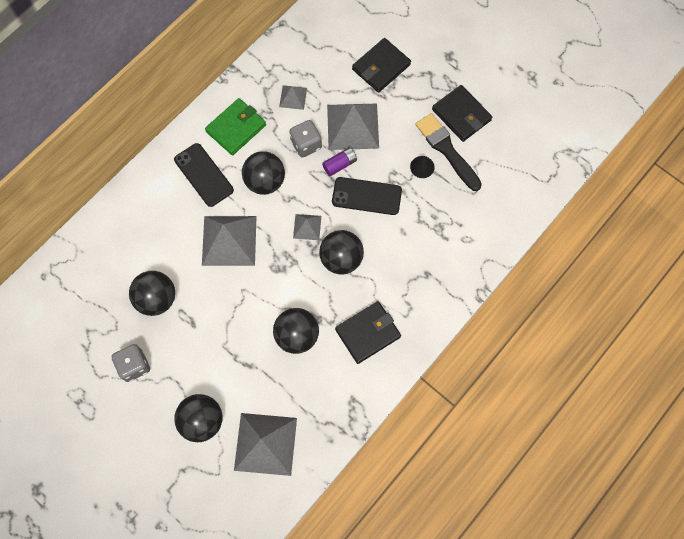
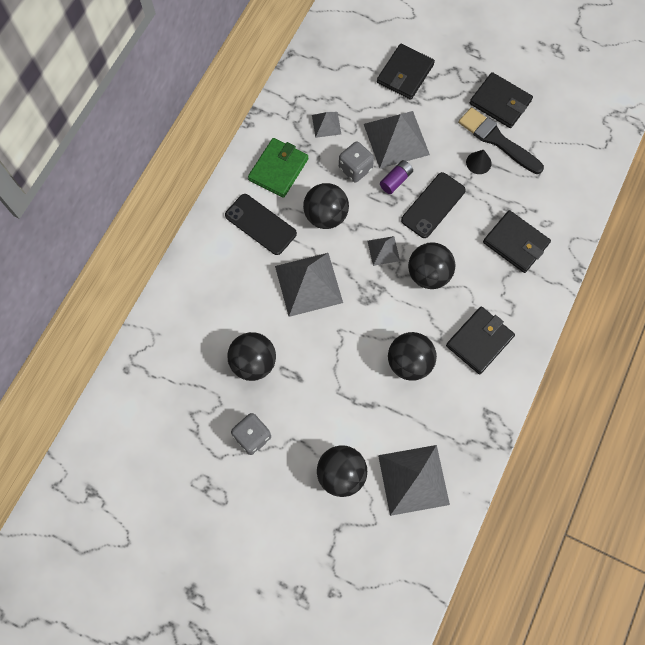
camera: 15 degrees left, 0 degrees up
(366, 196) = (433, 205): black phone -> black phone turned 45 degrees counterclockwise
(432, 250) = (515, 243): none -> black wallet

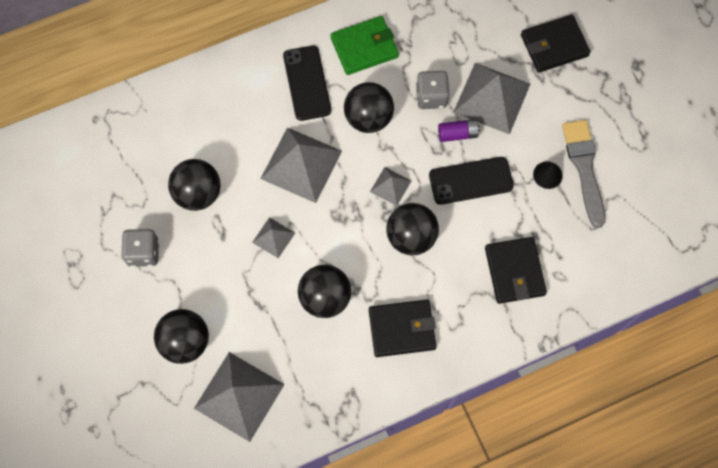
camera: 40 degrees right, 0 degrees up
(326, 124) = (441, 39): grey pyramid -> grey pyramid (273, 237)
(497, 140) = (584, 168): black brush -> grey brush
(500, 102) = (619, 136): black wallet -> none

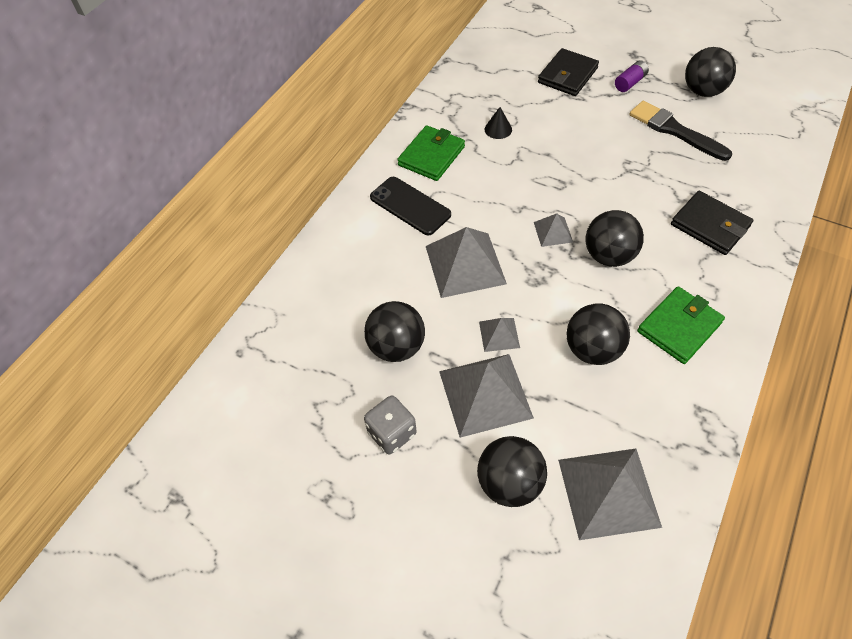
camera: 35 degrees left, 15 degrees down
(368, 118) = (485, 198): black ball -> black ball (702, 91)
(402, 329) = (679, 327): black wallet -> green wallet
(431, 96) = (517, 155): grey dice -> none
(457, 134) = (563, 166): purple battery -> purple battery (630, 83)
(471, 181) = (608, 189): black phone -> none
(491, 98) = (561, 129): grey pyramid -> grey pyramid (485, 394)
(547, 175) = (656, 150): black cone -> black cone (498, 129)
(584, 168) = (674, 130): grey brush -> black brush

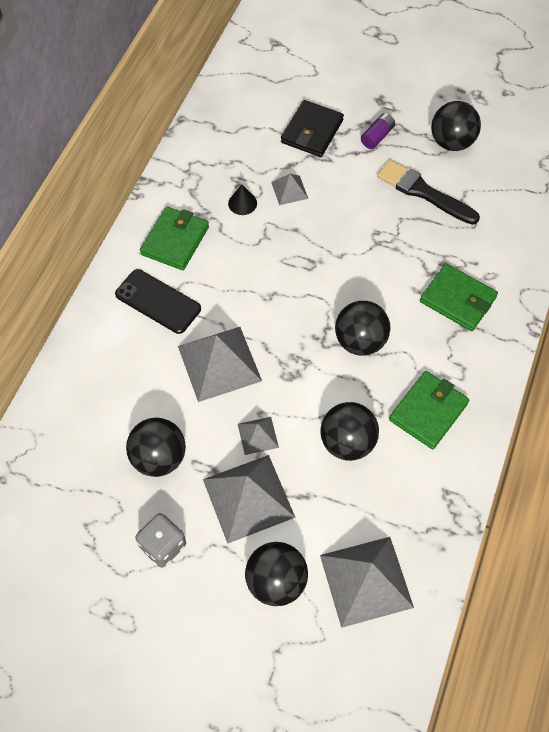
camera: 10 degrees left, 5 degrees up
(553, 232) = (305, 319): grey pyramid -> grey pyramid (289, 190)
(710, 225) = (458, 299): black wallet -> green wallet

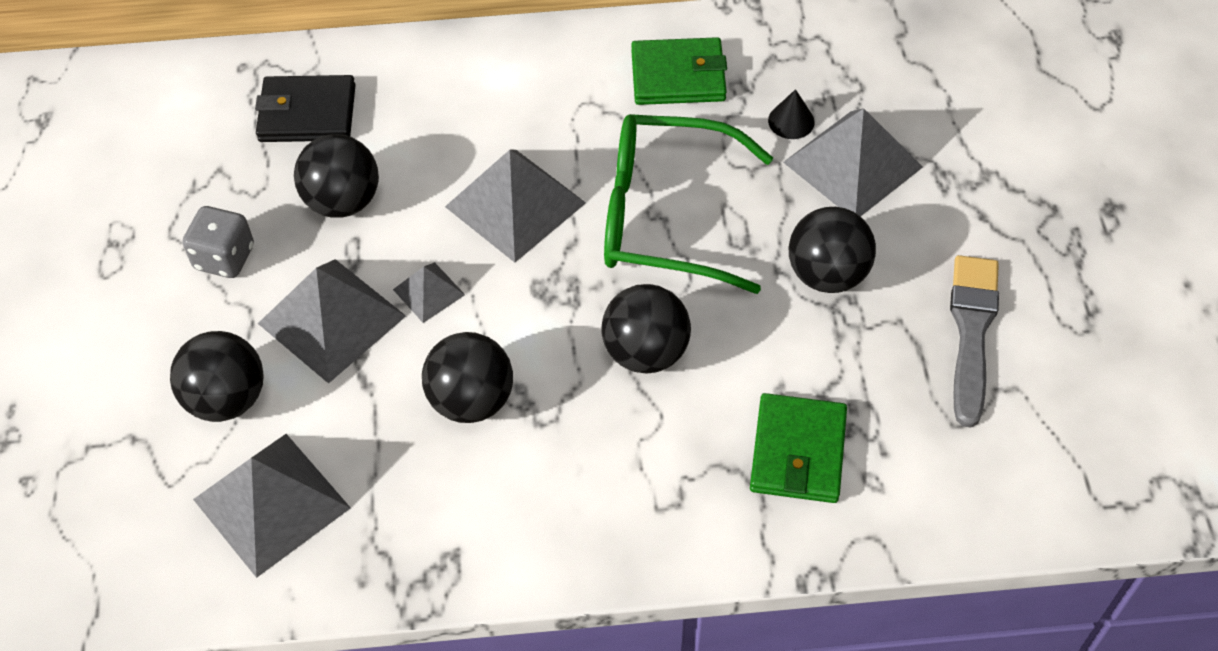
camera: 65 degrees right, 5 degrees down
(158, 301) = (571, 100): black phone -> none
(273, 292) = (665, 216): none -> green glasses
(289, 190) = (853, 164): grey pyramid -> grey pyramid, size x2.00
(312, 131) = (981, 147): black wallet -> black wallet (307, 113)
(377, 136) = (1035, 231): purple battery -> none
(423, 192) = (971, 331): black brush -> grey brush
(428, 411) = (575, 483): green wallet -> none
(451, 142) = (1101, 334): black ball -> black ball (827, 274)

